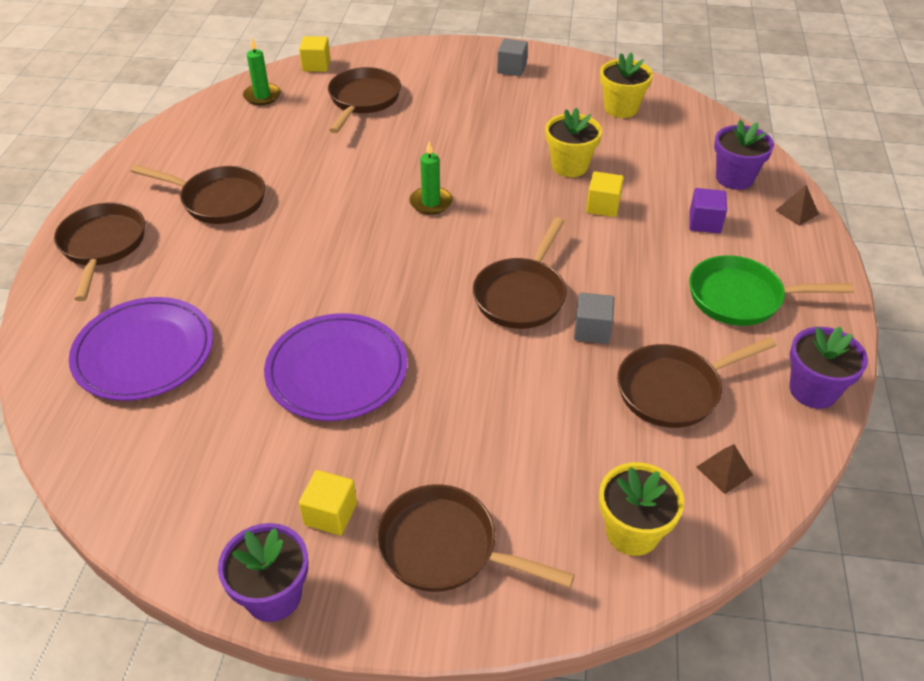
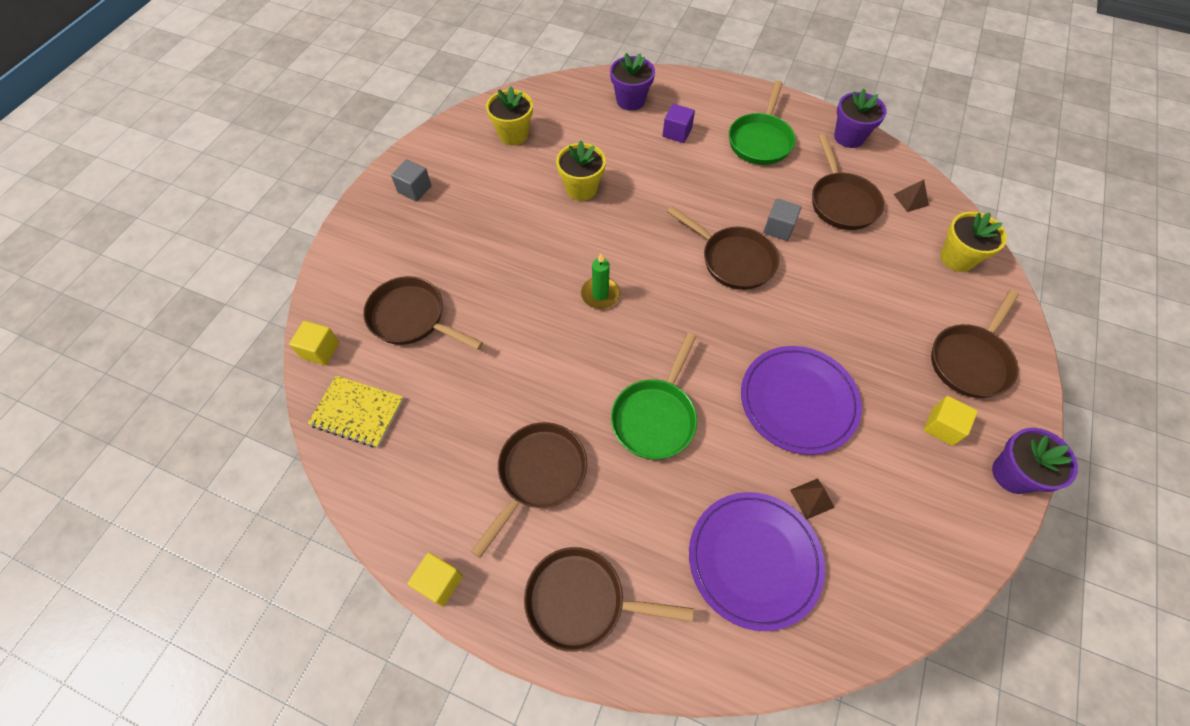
camera: 75 degrees left, 15 degrees up
(262, 96) = (357, 412): green candle -> yellow notebook
(293, 263) = (655, 416): none -> green pan
(603, 206) = (640, 183): yellow cube -> yellow cube (439, 582)
(796, 212) = (679, 83): brown pyramid -> brown pyramid (812, 498)

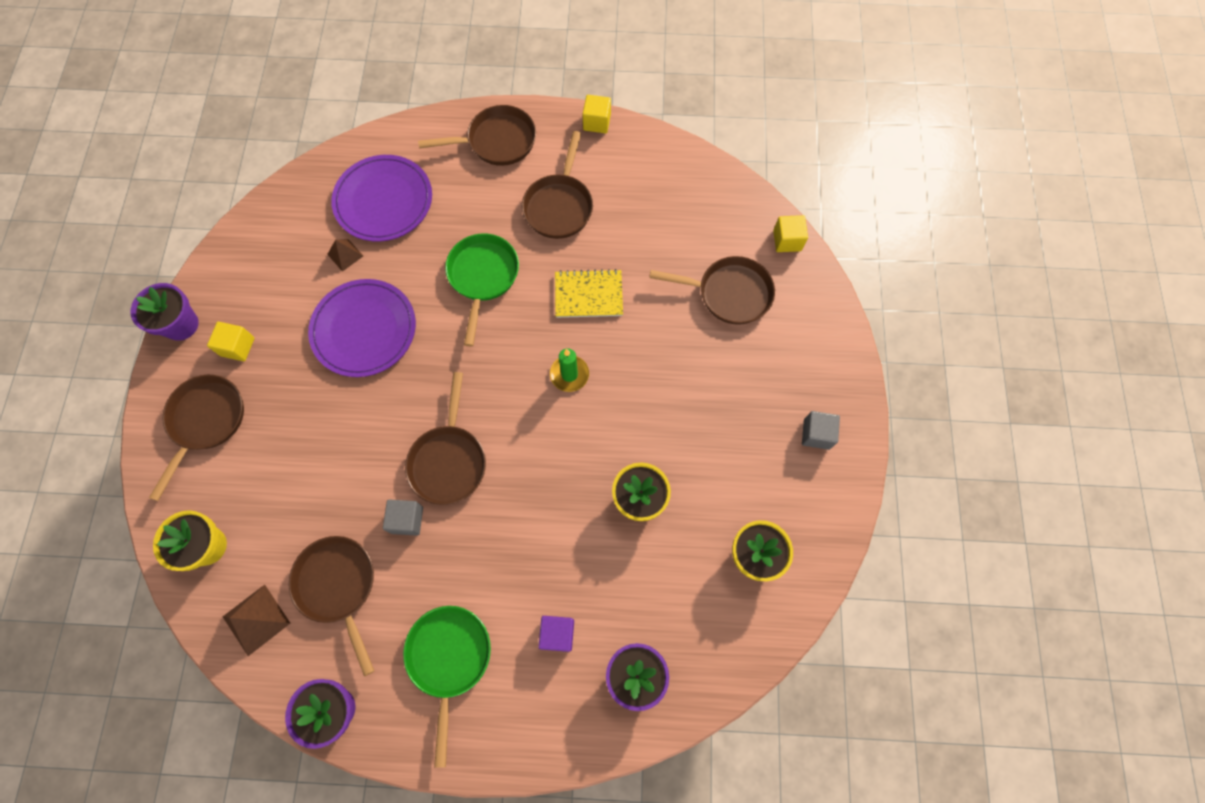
camera: 160 degrees right, 10 degrees up
(357, 412) = (722, 204): yellow notebook -> yellow notebook (588, 295)
(733, 259) = (449, 460): brown pan -> brown pan turned 105 degrees counterclockwise
(911, 199) = (256, 619): brown pyramid -> brown pyramid, size x1.61

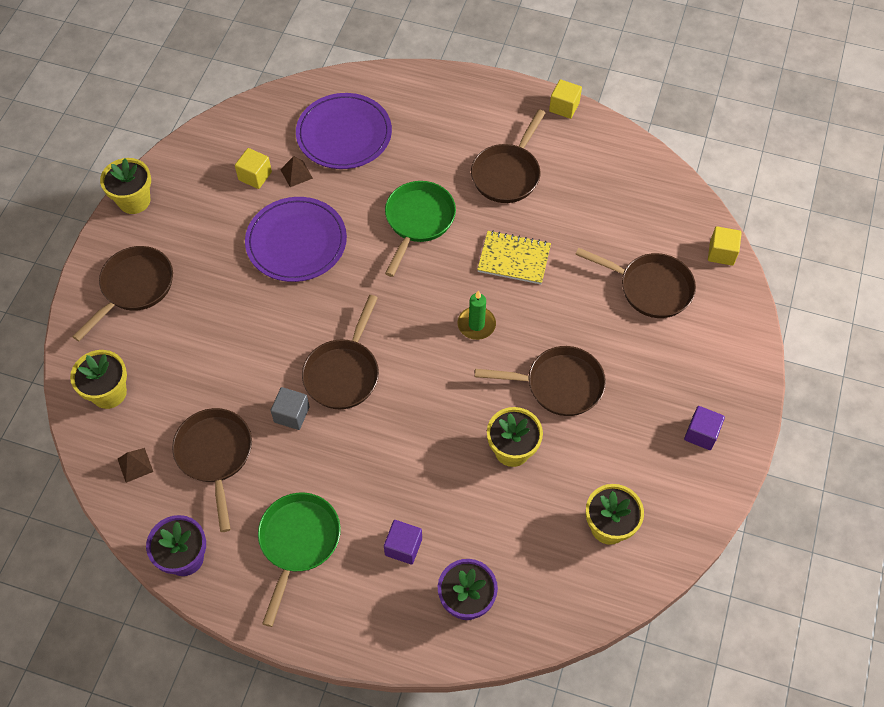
camera: 15 degrees right, 10 degrees down
(181, 325) = (134, 201): purple flower pot -> yellow flower pot
(237, 347) = (179, 231): yellow cube -> yellow cube (255, 176)
(256, 619) = (135, 465): brown pyramid -> brown pyramid, size x0.62
(496, 141) = (463, 104): brown pan -> brown pan (558, 385)
(816, 434) = (701, 434): grey cube -> purple cube

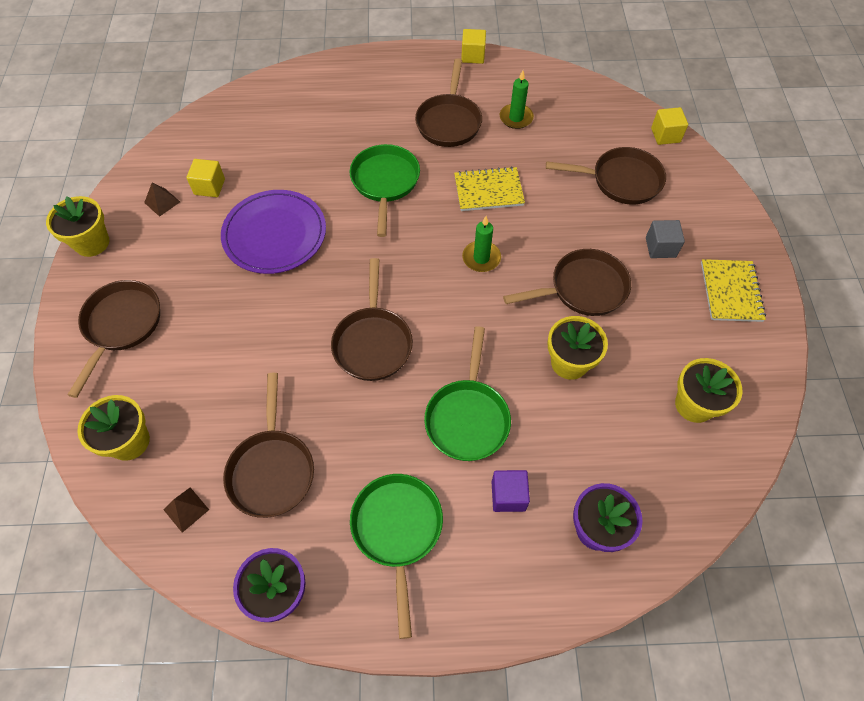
camera: 20 degrees left, 0 degrees up
(215, 456) = (272, 469): brown pan -> brown pan turned 150 degrees counterclockwise
(291, 414) = (336, 400): grey cube -> grey cube (660, 247)
(296, 173) = (250, 174): brown pyramid -> brown pyramid (162, 202)
(344, 134) = (282, 128): purple plate -> none
(398, 468) = (468, 417): none -> green pan
(576, 189) = (516, 118): none -> green candle
(701, 434) = (730, 292): purple cube -> yellow notebook

